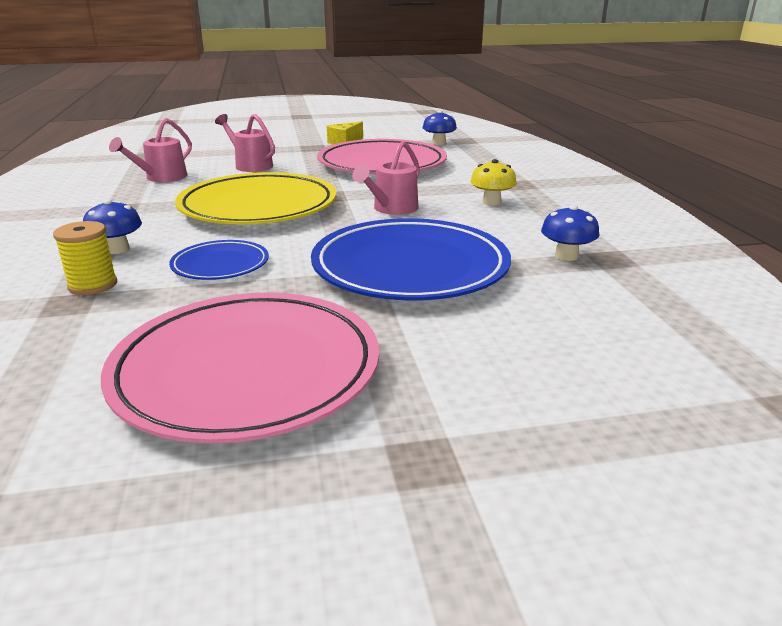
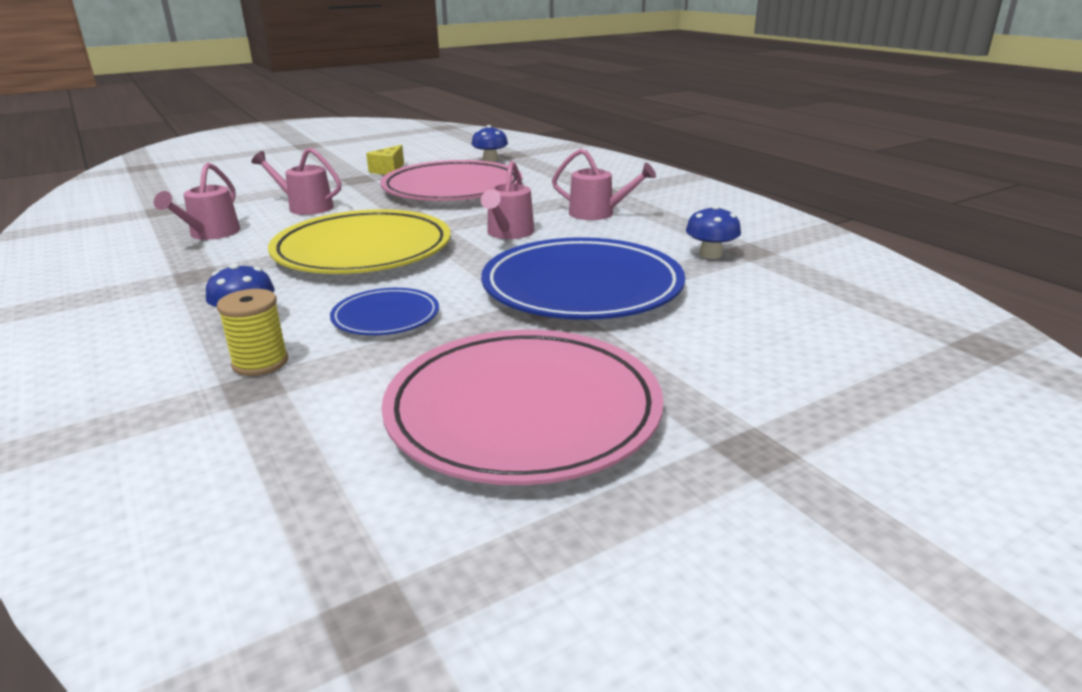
camera: 20 degrees left, 0 degrees up
(491, 202) = (598, 213): yellow mushroom -> pink watering can

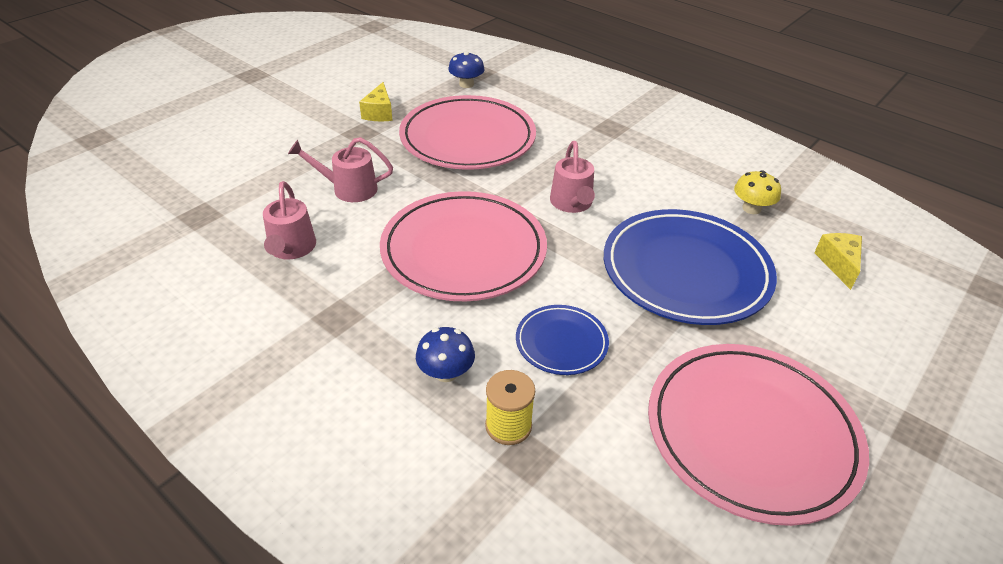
camera: 20 degrees left, 15 degrees up
(363, 250) = (464, 251): yellow plate -> pink plate
(598, 213) = (626, 162): pink watering can -> none
(710, 254) = (751, 208): blue mushroom -> yellow mushroom
(780, 303) = (838, 264): none -> yellow cheese

